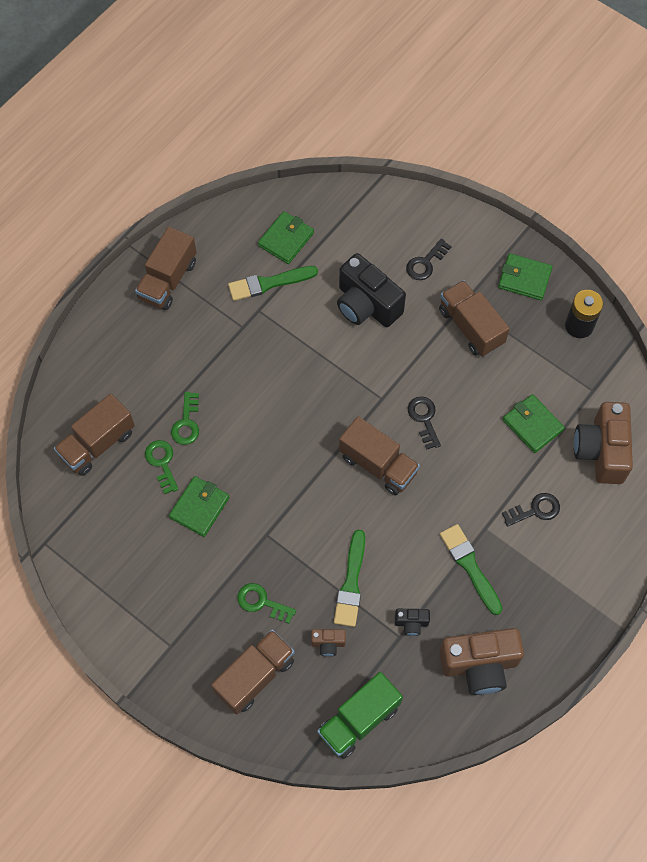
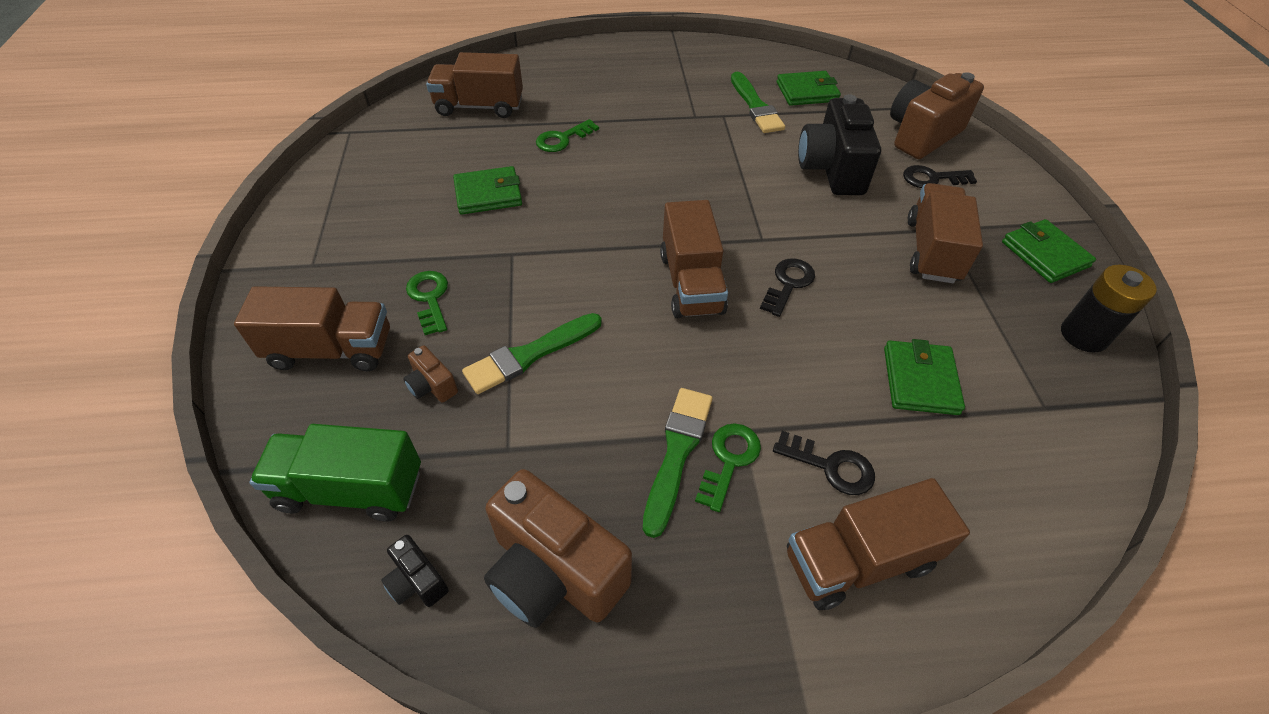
camera: 45 degrees right, 15 degrees down
(162, 463) = (506, 148): green key -> green key (729, 460)
(168, 280) = (673, 60): brown truck -> brown truck (858, 560)
(269, 283) = (755, 106): green brush -> green brush turned 135 degrees counterclockwise
(411, 623) = (537, 448): black camera -> black camera (417, 581)
(601, 451) = (997, 478): brown camera -> brown camera (921, 135)

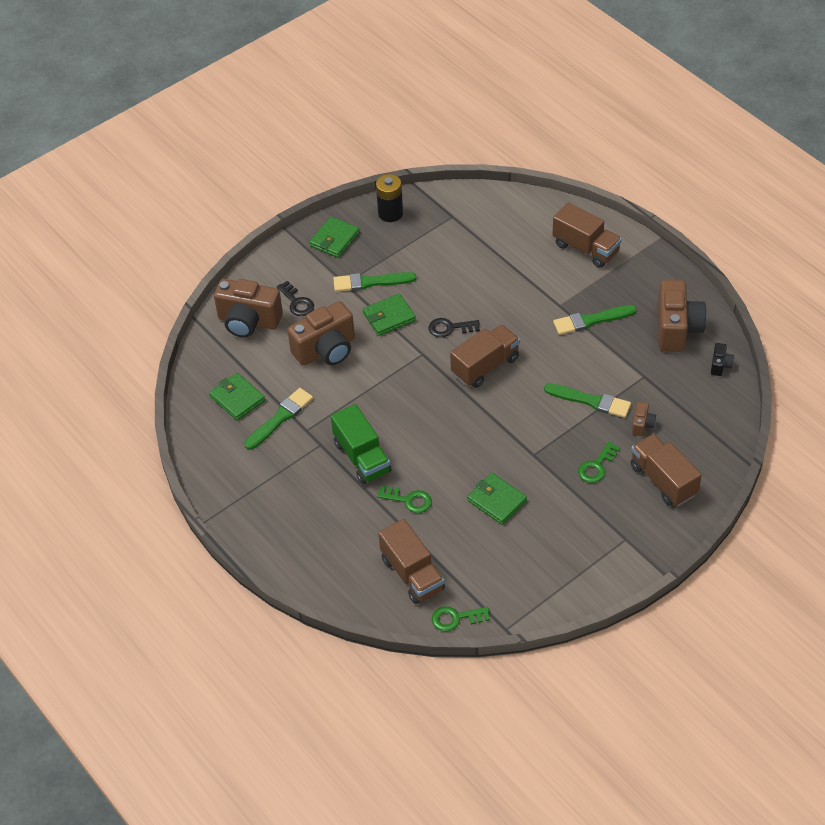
camera: 120 degrees left, 0 degrees up
(351, 489) = (712, 414): green truck -> green truck (362, 457)
(729, 460) = (578, 302): green key -> green key (456, 618)
(831, 466) = (550, 271): black key -> none
(832, 169) = (326, 350): black camera -> brown camera
(920, 380) = (474, 259): green wallet -> green wallet (389, 317)
(932, 251) = (370, 282): brown truck -> green brush

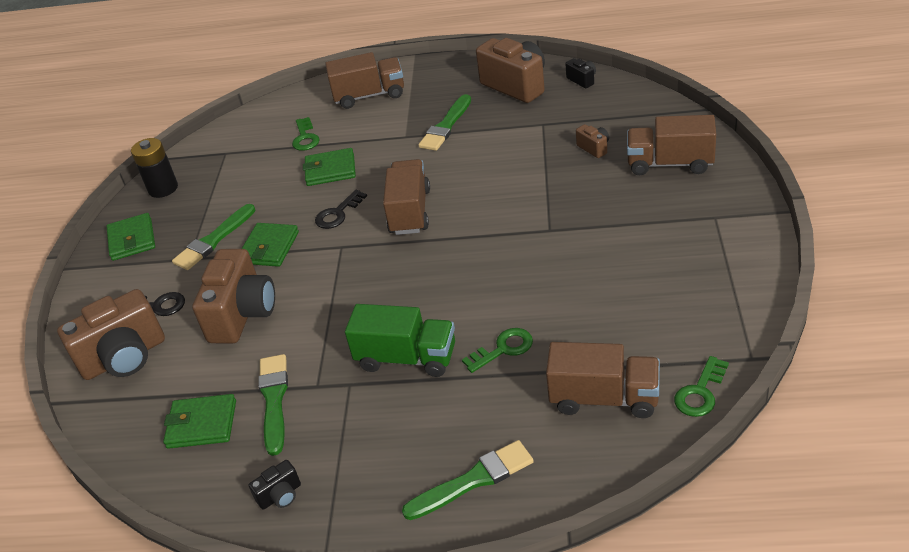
camera: 45 degrees left, 10 degrees down
(225, 472) = (280, 495): none -> black camera
(496, 500) = (576, 282): green wallet -> green wallet (330, 170)
(591, 401) = (531, 166): green brush -> green brush (473, 480)
(597, 466) = (609, 196): green key -> green key (305, 138)

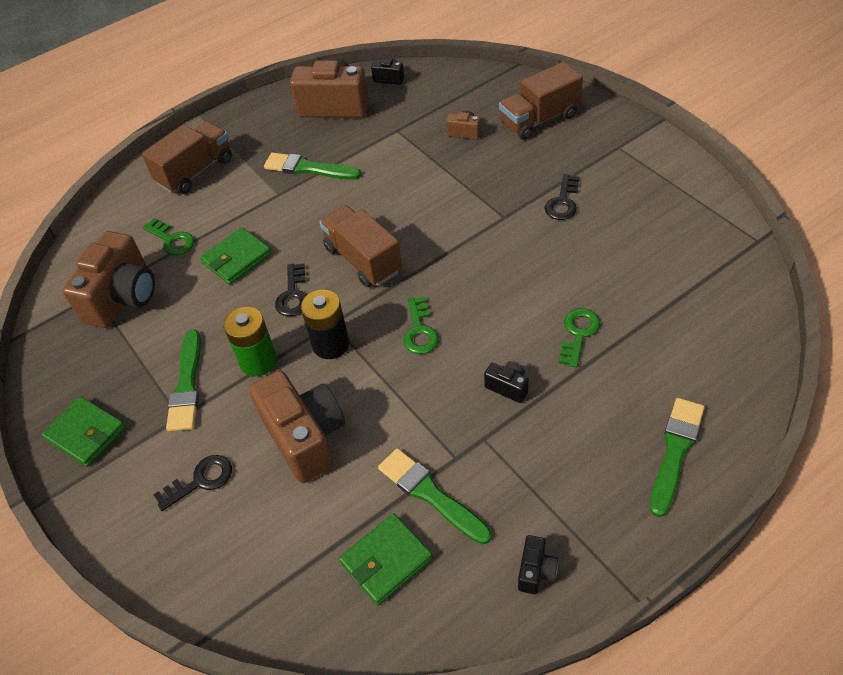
camera: 40 degrees left, 10 degrees up
(124, 357) = (224, 552): brown camera -> brown camera (123, 297)
(163, 188) = (61, 364): black battery -> black battery (331, 344)
(269, 248) = (258, 361): green wallet -> green battery
(406, 358) = (508, 387): green truck -> black camera
(446, 126) = (308, 168): green brush -> green brush turned 120 degrees clockwise
(604, 398) = (696, 328): brown truck -> none
(611, 240) = (563, 202): none -> black key
(700, 392) = (754, 285): green key -> green key (420, 331)

